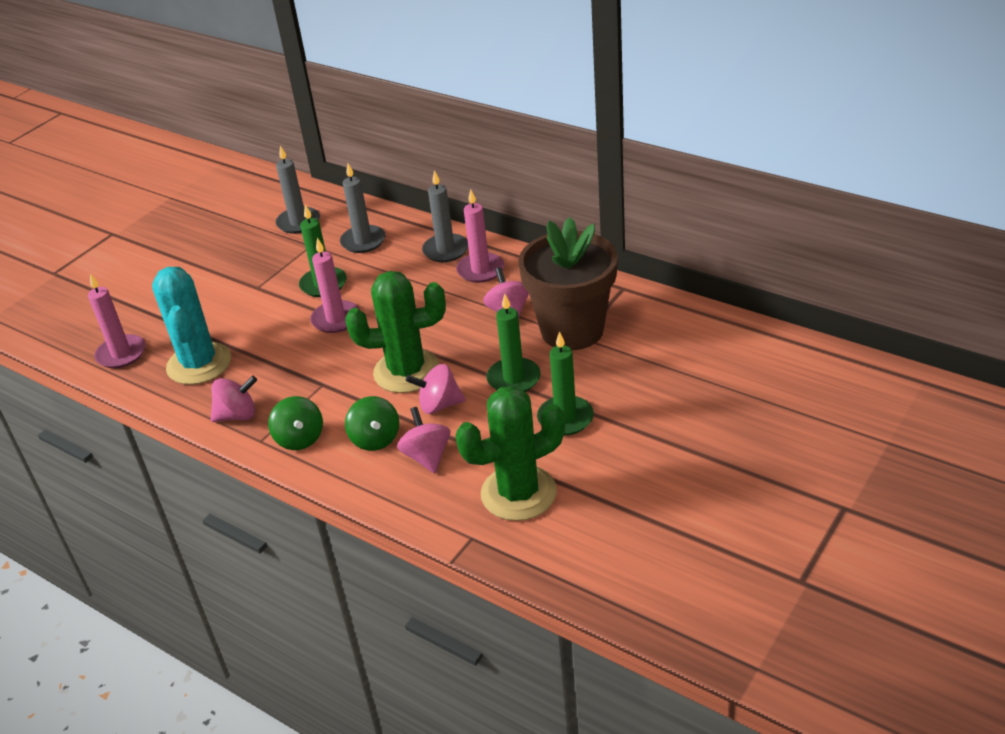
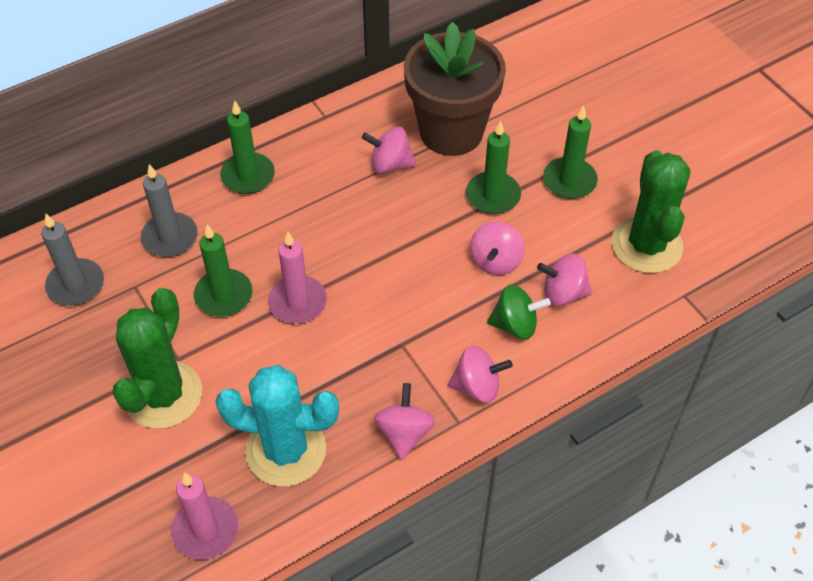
camera: 70 degrees left, 15 degrees up
(300, 439) = (477, 387): green spinning top -> pink spinning top
(406, 371) = (428, 270): green cactus -> green cactus (163, 395)
(445, 250) = (248, 176): grey candle -> green candle
(480, 270) = (305, 161): pink candle -> none

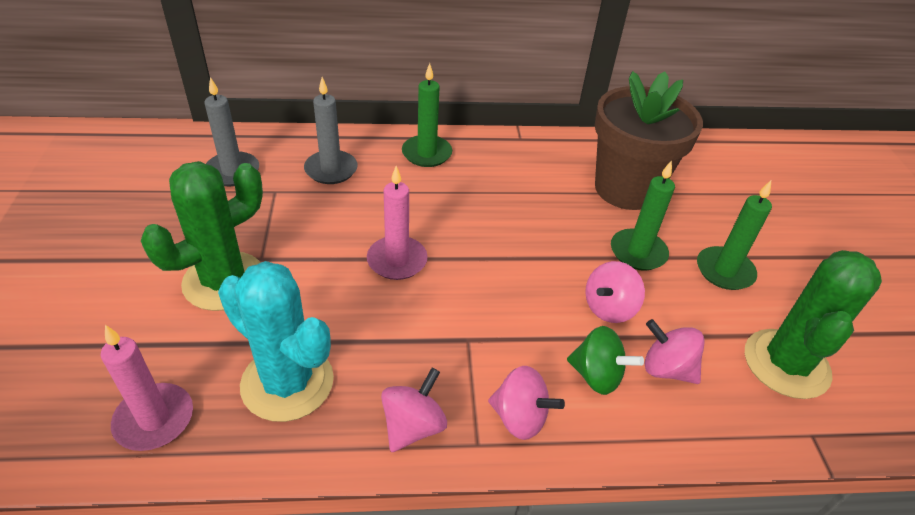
camera: 25 degrees right, 10 degrees down
(224, 295) = (339, 228): green candle -> none
(390, 164) = (554, 191): pink spinning top -> none

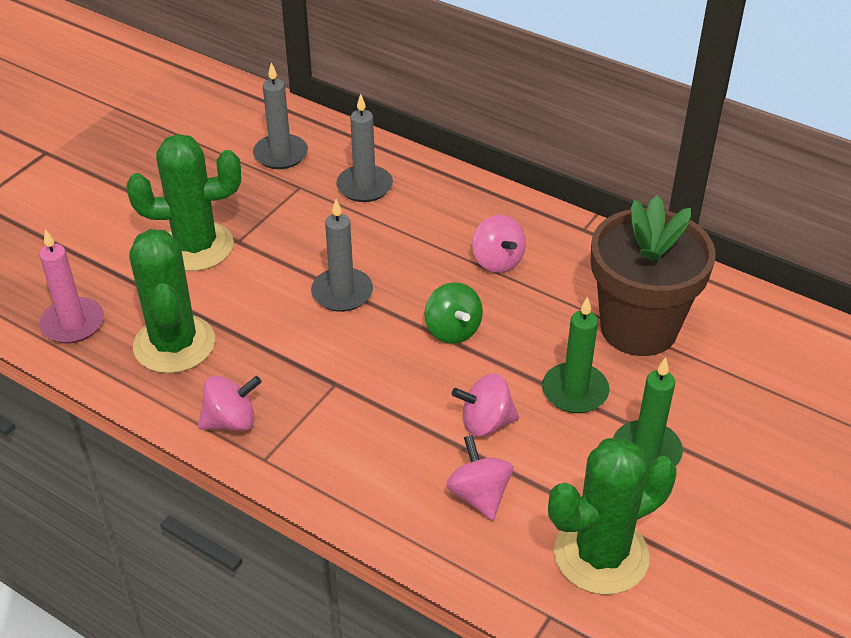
camera: 40 degrees right, 0 degrees up
(287, 382) = (174, 344): turquoise cactus -> green cactus
(397, 260) = (342, 293): pink candle -> grey candle
(426, 153) = (469, 206): green candle -> none
(520, 417) = (314, 460): pink spinning top -> pink spinning top (497, 261)
(597, 376) = (410, 466): green spinning top -> green spinning top (452, 330)

